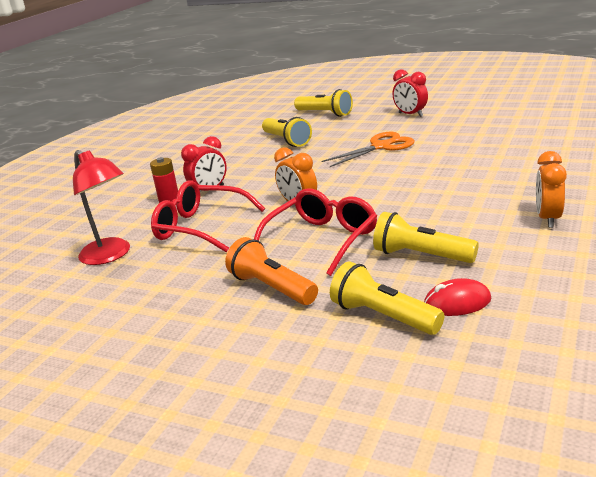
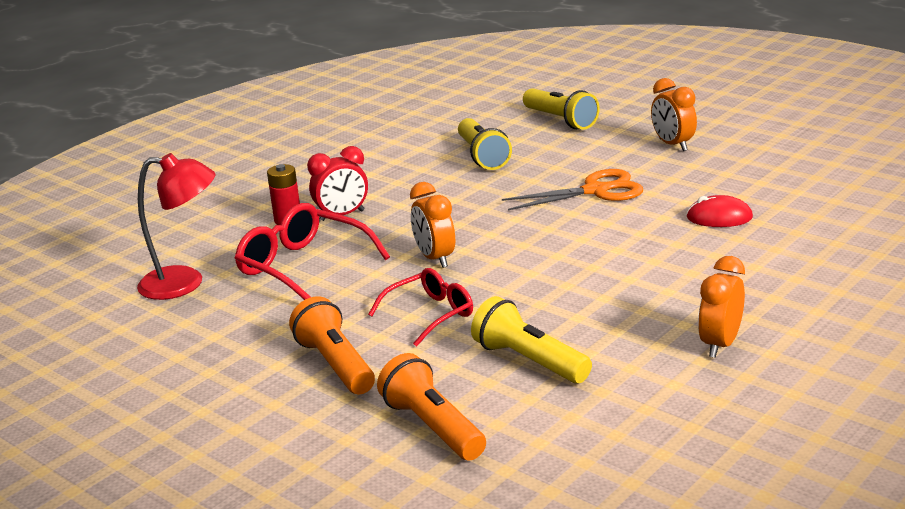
camera: 15 degrees right, 0 degrees up
(111, 255) = (185, 283): red lamp -> red lamp turned 60 degrees counterclockwise
(322, 240) = (430, 314): red glasses -> red glasses, size x0.66
(383, 316) = (432, 427): yellow flashlight -> orange flashlight
(410, 115) = (673, 145): red clock -> orange clock
(457, 302) = (525, 429): red mouse -> red mouse (719, 217)

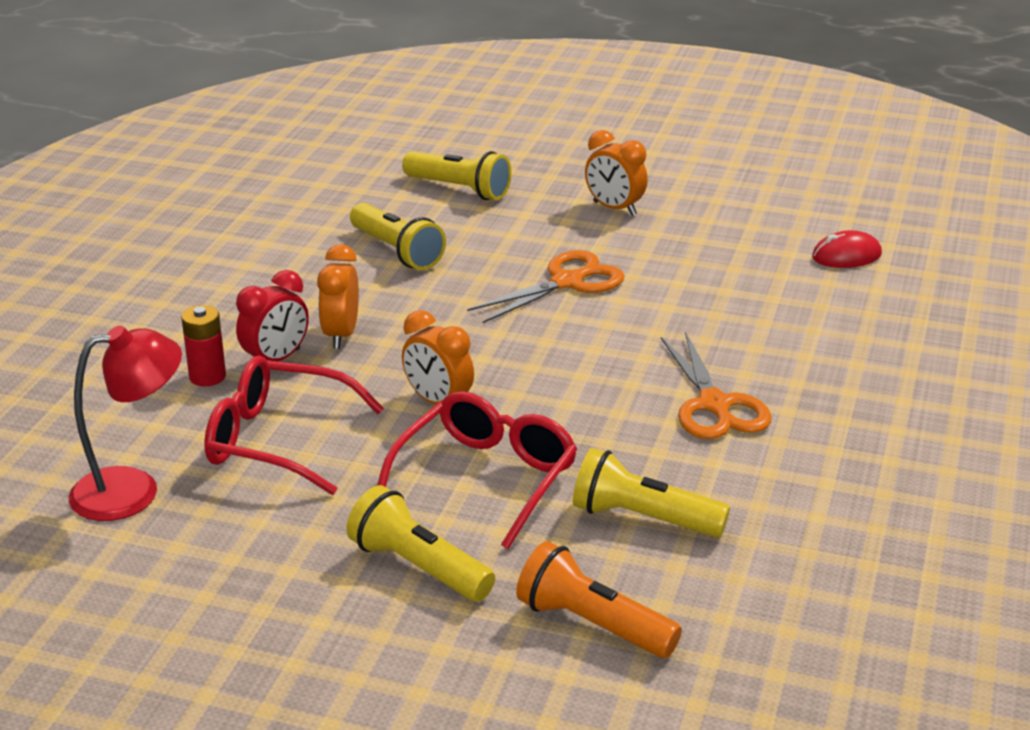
camera: 25 degrees left, 5 degrees up
(335, 365) = (418, 567): orange flashlight -> yellow flashlight
(430, 314) = (486, 479): red glasses -> red glasses, size x1.52
(649, 291) = (714, 405): none -> orange scissors
(719, 217) = (728, 298): red mouse -> red mouse (846, 256)
(720, 344) = (833, 459): orange clock -> orange clock (341, 335)

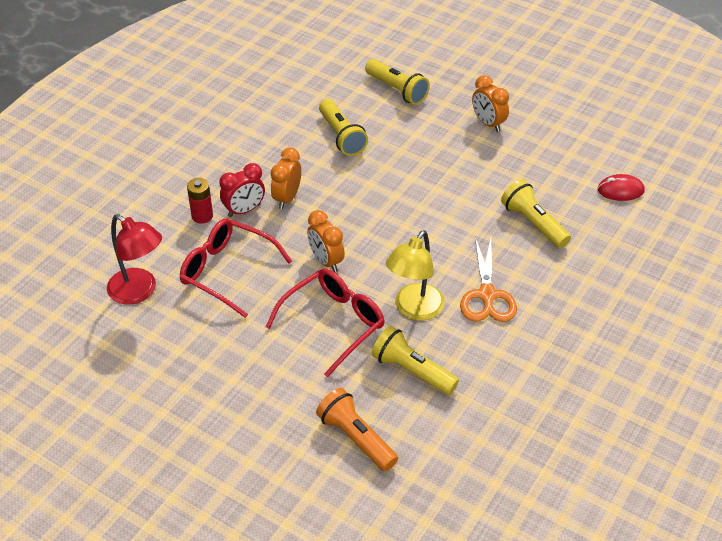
camera: 15 degrees right, 15 degrees up
(133, 490) = (139, 292): red lamp -> red lamp turned 45 degrees clockwise
(418, 567) = (275, 378): yellow flashlight -> yellow flashlight (533, 223)
(567, 282) = (435, 180): orange scissors -> none
(609, 440) = (414, 309): none -> yellow lamp

